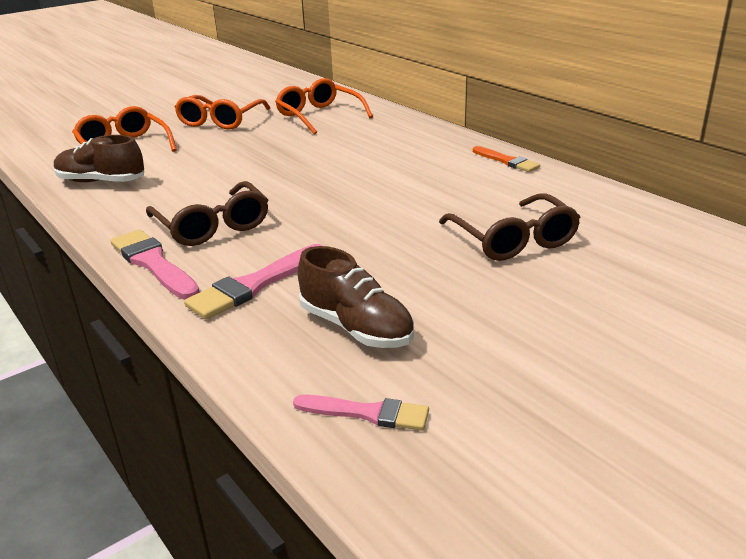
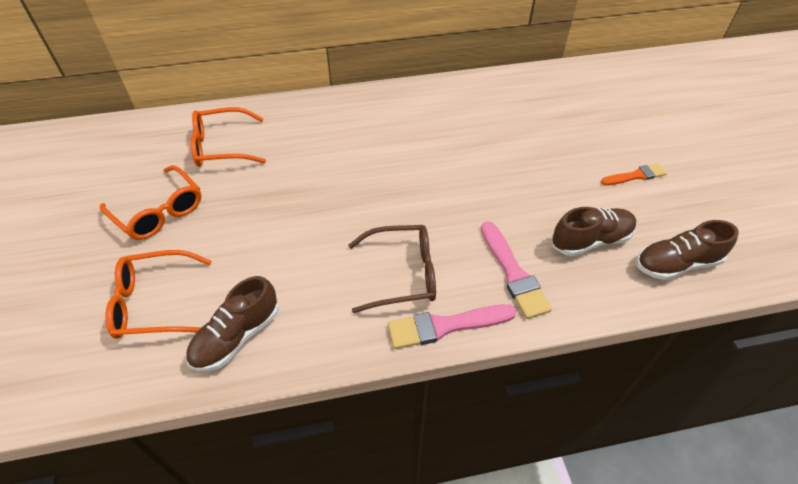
camera: 65 degrees left, 20 degrees up
(367, 413) = (676, 264): pink brush -> brown shoe
(507, 161) = (409, 93): orange brush -> orange brush (635, 176)
(513, 240) = (521, 138): brown glasses -> none

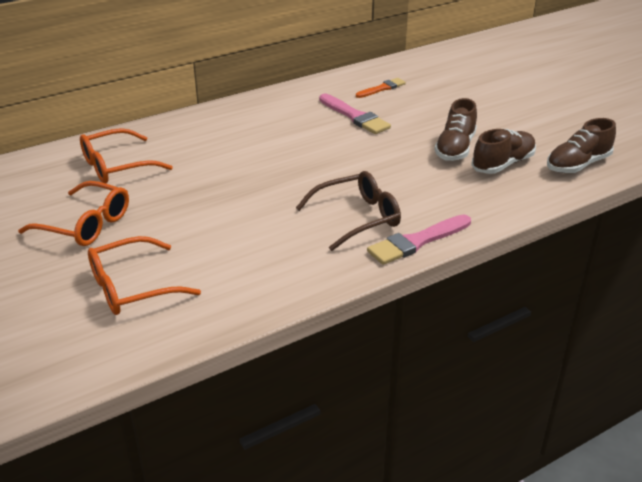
camera: 20 degrees left, 15 degrees down
(236, 336) = (232, 291): brown shoe -> brown shoe (455, 148)
(513, 273) = (452, 197): pink brush -> pink brush (355, 116)
(635, 176) = (514, 117): orange brush -> orange brush (382, 88)

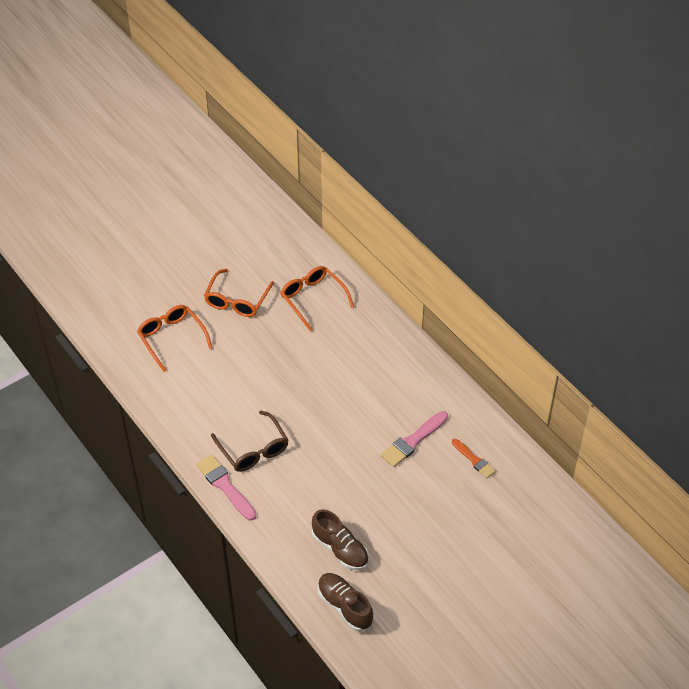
camera: 85 degrees right, 15 degrees up
(455, 148) = (364, 515): brown shoe -> none

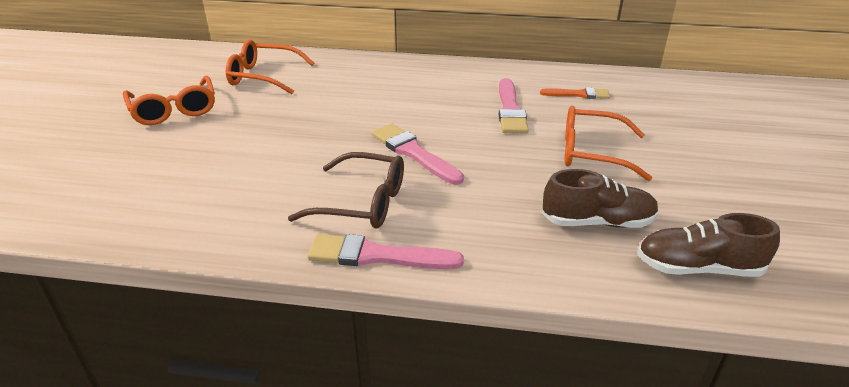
camera: 45 degrees left, 15 degrees down
(172, 338) = (118, 171): orange glasses -> orange glasses (592, 153)
(316, 434) = (413, 153): none -> pink brush

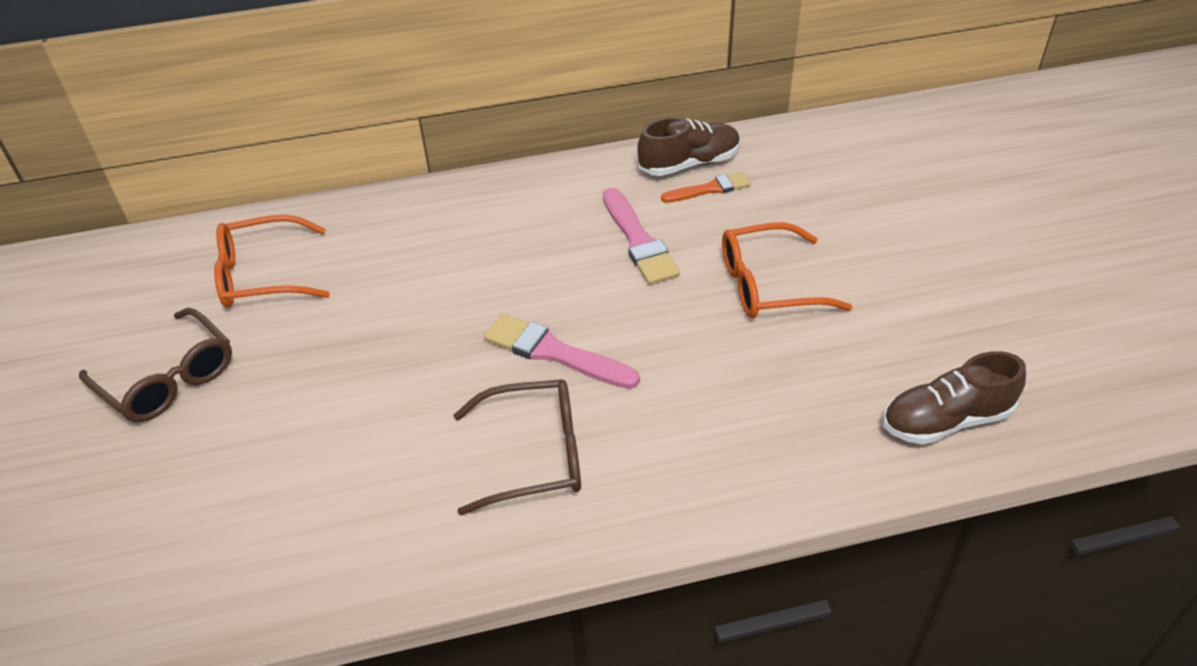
camera: 20 degrees left, 10 degrees up
(174, 110) = (168, 378): orange glasses -> brown glasses
(377, 256) = (597, 528): pink brush -> none
(597, 222) = (819, 391): brown shoe -> brown shoe (689, 164)

